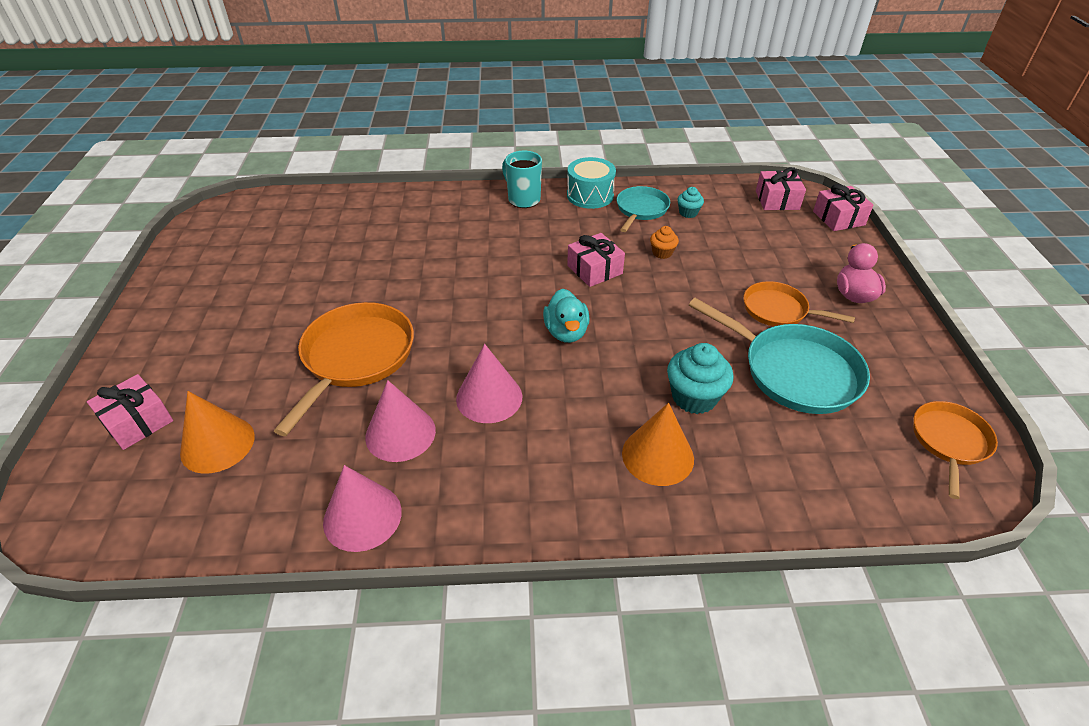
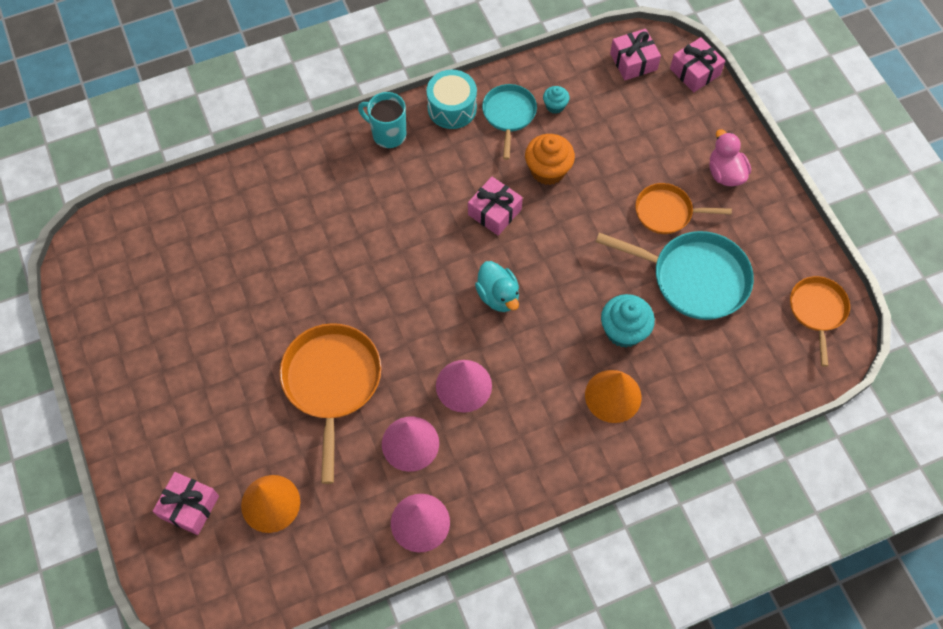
camera: 20 degrees left, 20 degrees up
(662, 253) = (548, 170): orange cupcake -> orange cupcake, size x1.81

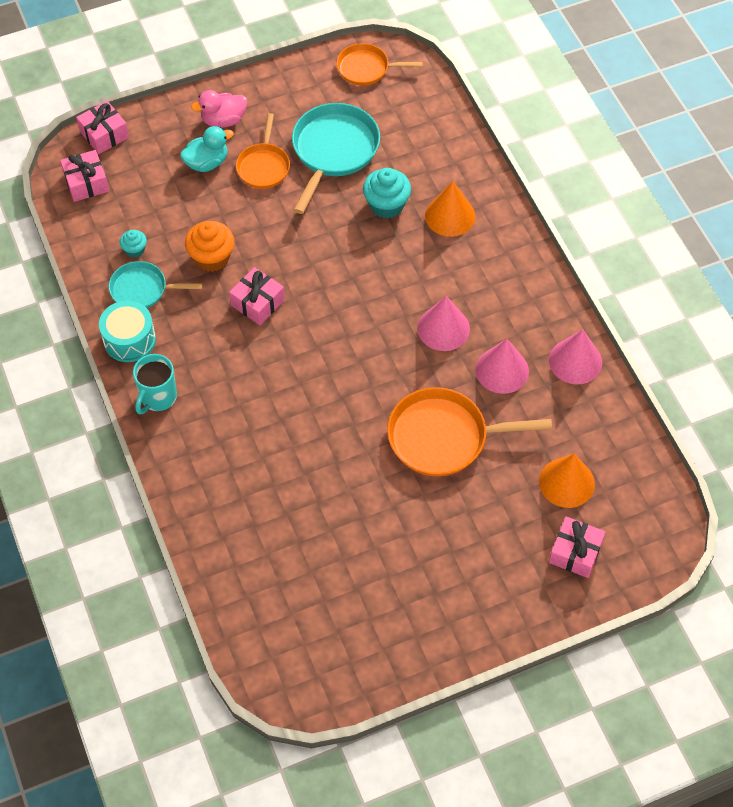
camera: 90 degrees left, 5 degrees down
(498, 296) = (350, 300): turquoise duck -> turquoise duck (207, 163)

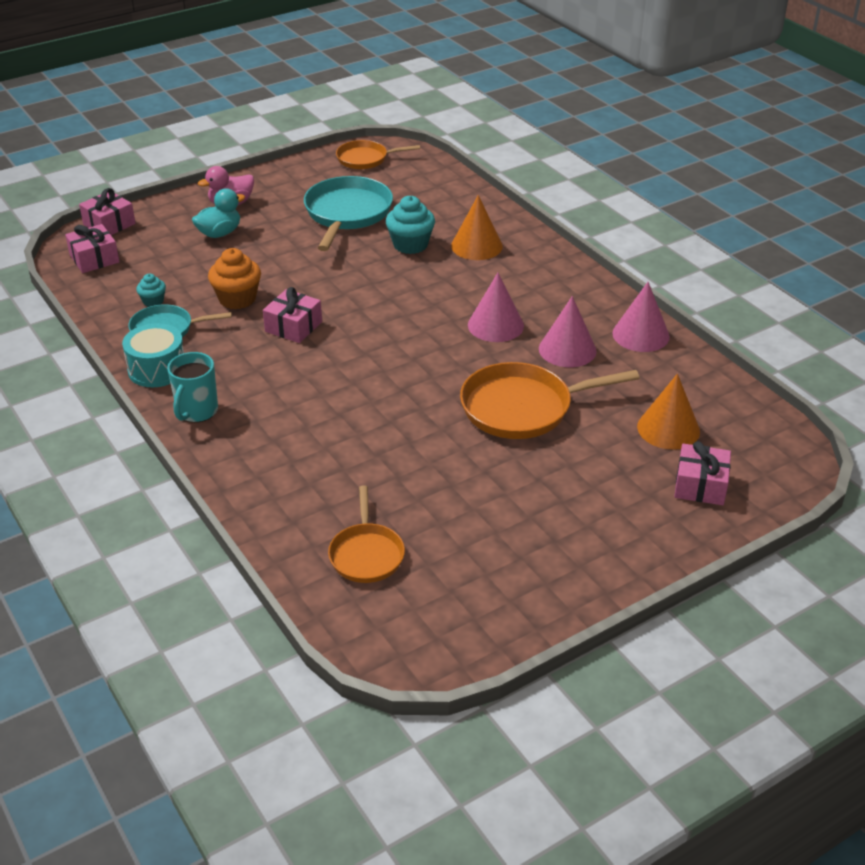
camera: 10 degrees left, 20 degrees down
(263, 166) = (278, 230): orange pan -> orange pan (366, 554)

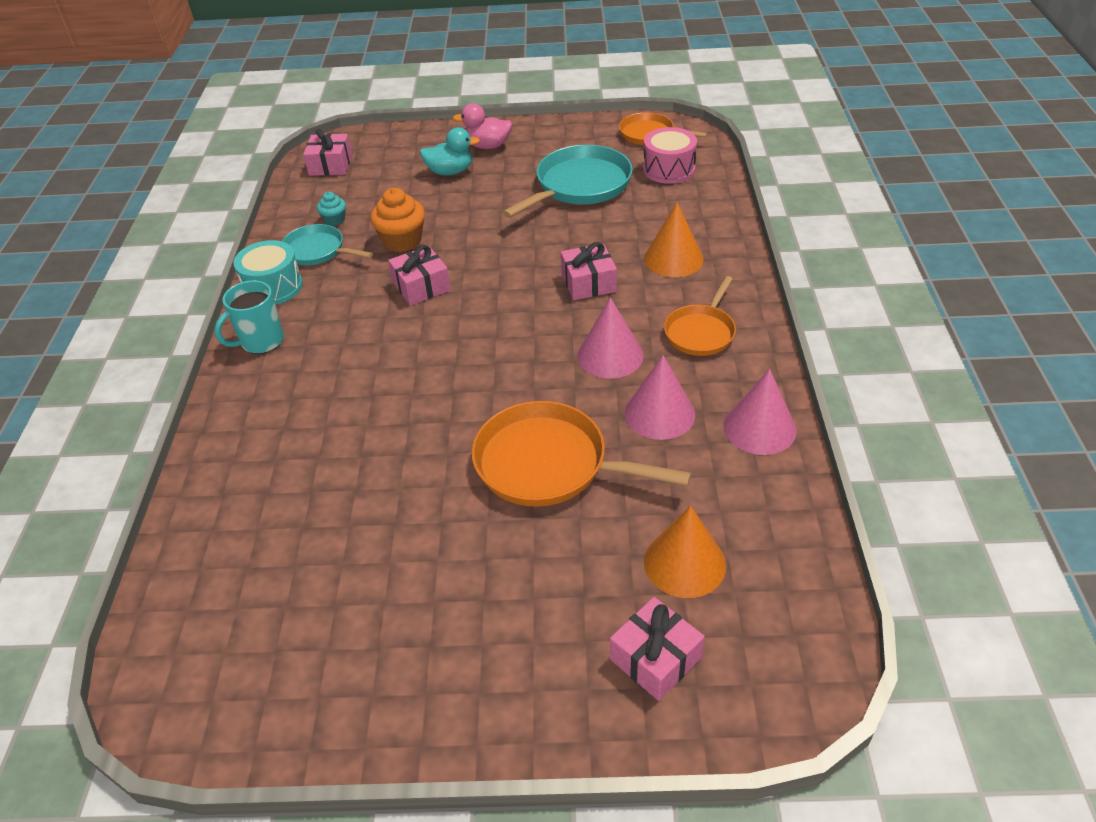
camera: 35 degrees right, 5 degrees up
(109, 224) = (373, 136): pink gift -> pink gift (588, 283)
(366, 554) = (245, 564): orange pan -> orange pan (701, 332)
(408, 182) = (668, 169): none -> pink drum
(410, 245) = (608, 236): turquoise cupcake -> none

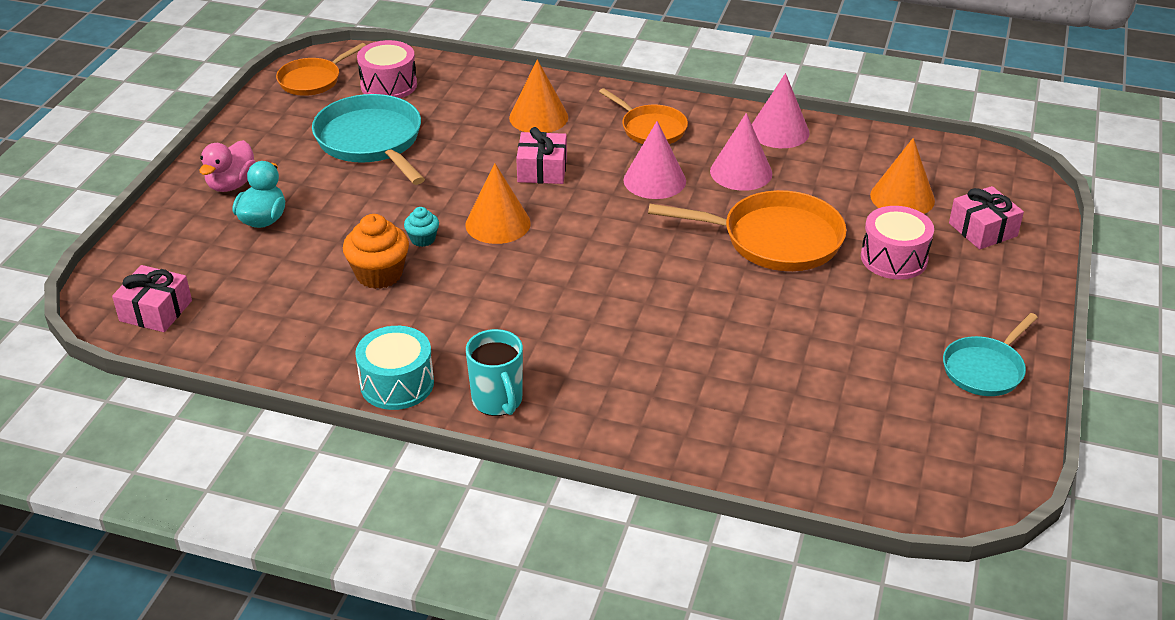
camera: 75 degrees left, 5 degrees down
(317, 251) = (348, 341): turquoise pan -> turquoise pan (985, 369)
(334, 220) = (291, 321): turquoise cupcake -> turquoise cupcake (423, 239)
(421, 286) = (475, 272): pink gift -> none
(494, 280) = (498, 223): none -> orange cone
(549, 464) = (774, 239): orange pan -> orange pan turned 120 degrees counterclockwise
(556, 573) = (894, 258): none -> pink drum

